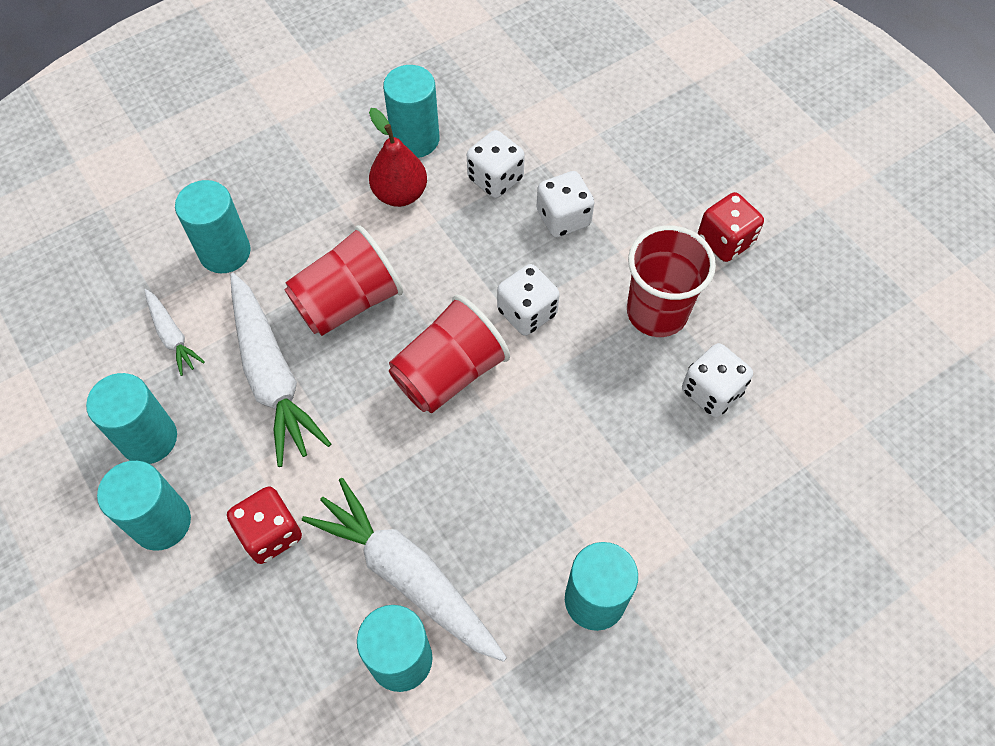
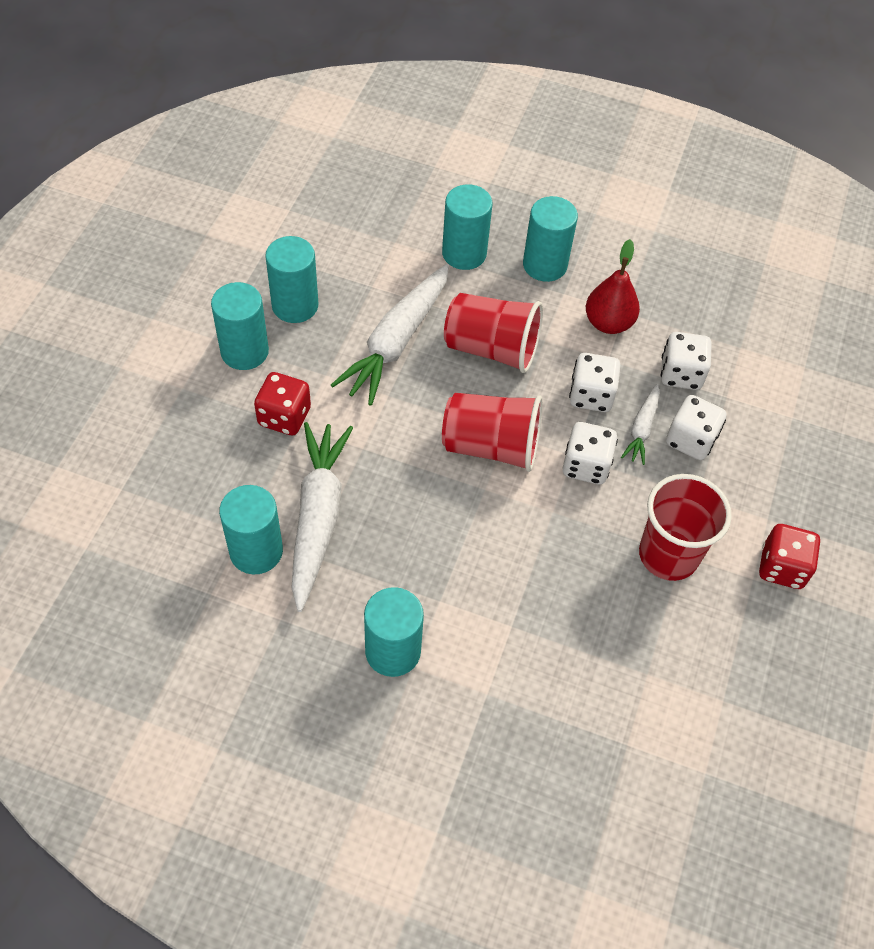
camera: 50 degrees right, 5 degrees down
(172, 336) = (377, 267): white carrot -> white carrot (642, 429)
(415, 139) = (664, 302): turquoise cylinder -> turquoise cylinder (545, 265)
(711, 391) = (633, 635): white dice -> white dice (591, 395)

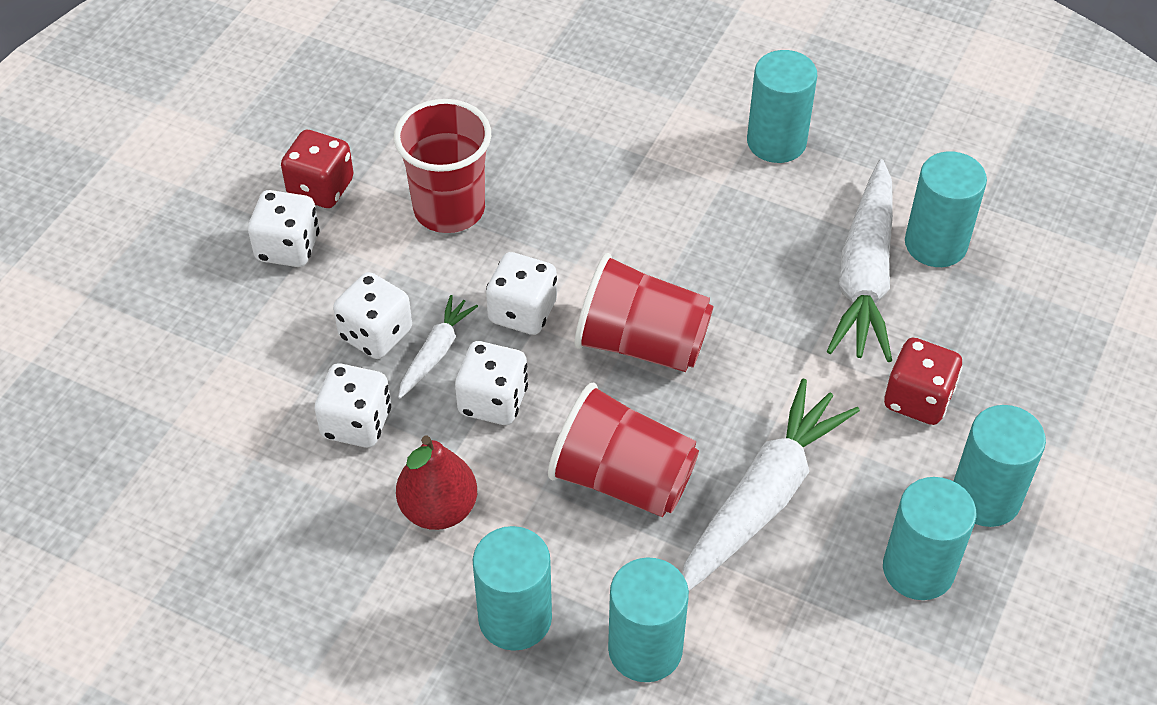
camera: 170 degrees left, 5 degrees down
(785, 508) = (288, 247): none -> white dice

